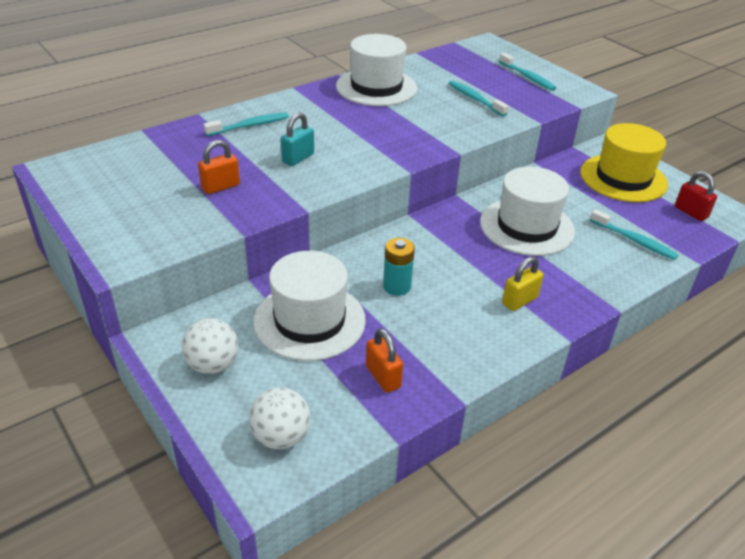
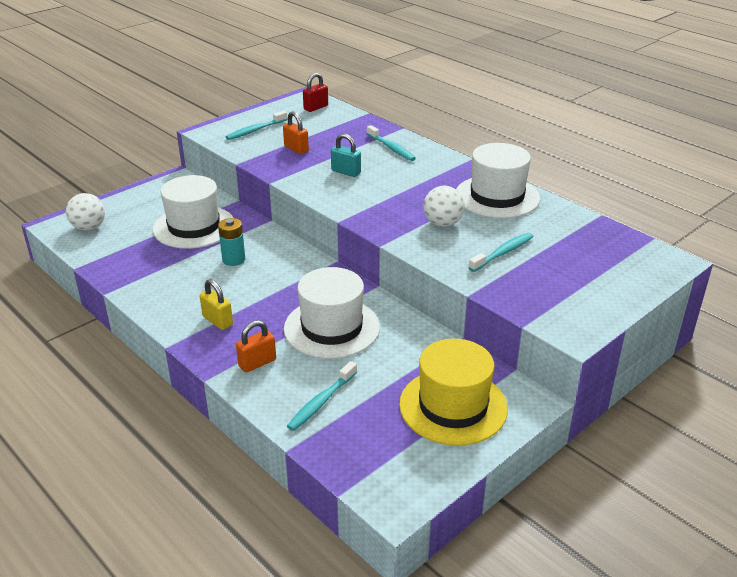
camera: 85 degrees right, 5 degrees down
(213, 365) = (153, 199): white ball -> white ball (442, 223)
(383, 377) = (134, 259): orange padlock -> orange padlock (257, 363)
(527, 77) = (586, 289): turquoise toothbrush -> turquoise toothbrush (255, 130)
(691, 212) = (391, 459): red padlock -> red padlock (316, 107)

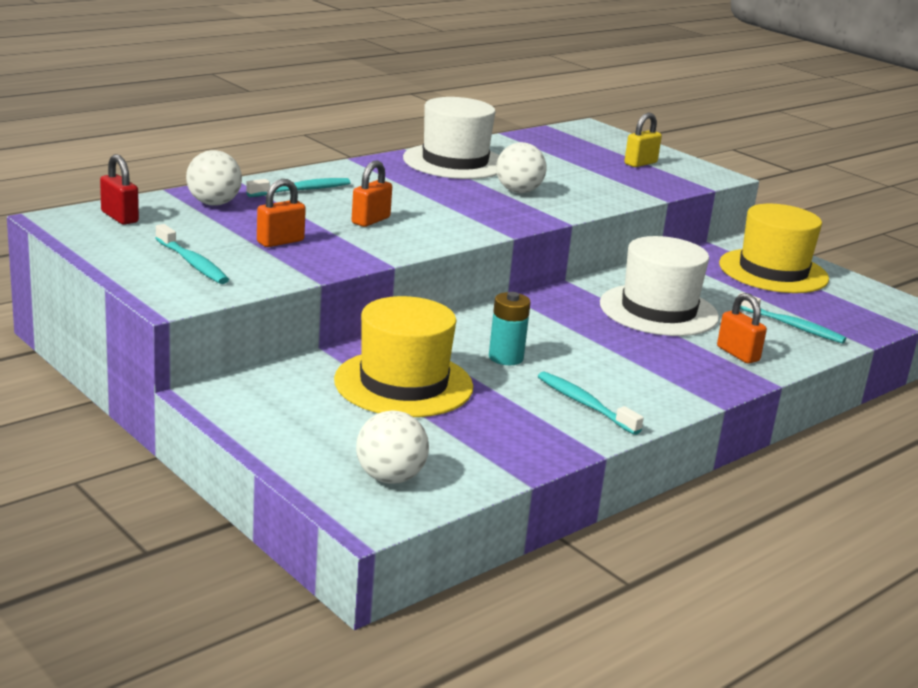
camera: 90 degrees left, 10 degrees down
(194, 227) = (403, 384): white hat -> yellow hat
(217, 321) = (658, 373): yellow padlock -> yellow padlock (640, 163)
(346, 172) = (370, 220): turquoise padlock -> orange padlock
(351, 127) = (213, 203): none -> white ball
(503, 253) = (582, 177): turquoise toothbrush -> turquoise toothbrush (584, 404)

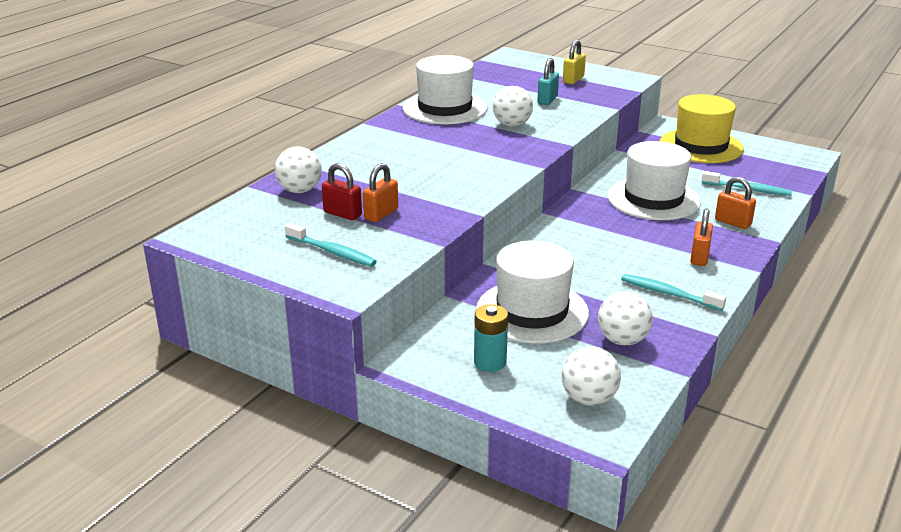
camera: 15 degrees left, 5 degrees up
(119, 217) = (237, 222): red padlock -> red padlock (342, 214)
(302, 190) = (356, 161): turquoise toothbrush -> none
(370, 220) = (430, 177): orange padlock -> orange padlock (699, 257)
(403, 384) = (532, 311): yellow hat -> white hat
(484, 434) = (622, 340): none -> white ball
(506, 358) = (584, 268): turquoise battery -> turquoise battery (490, 362)
(587, 176) = (547, 100): none -> turquoise padlock

